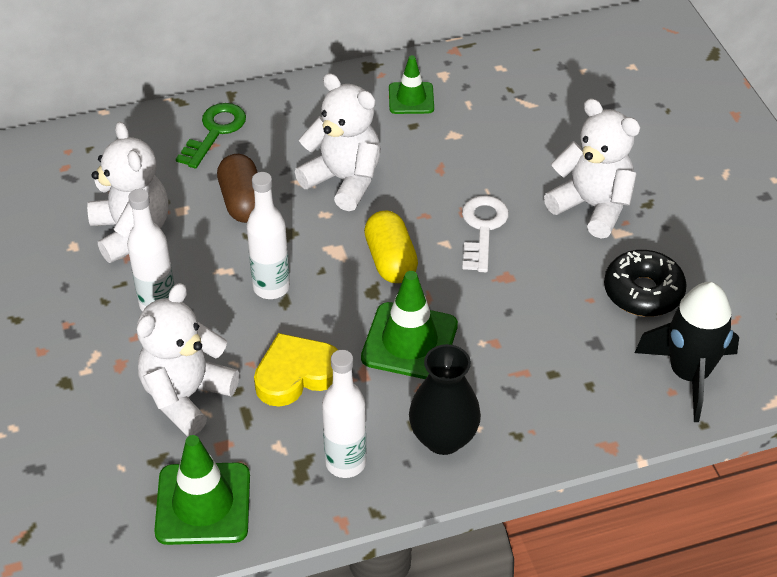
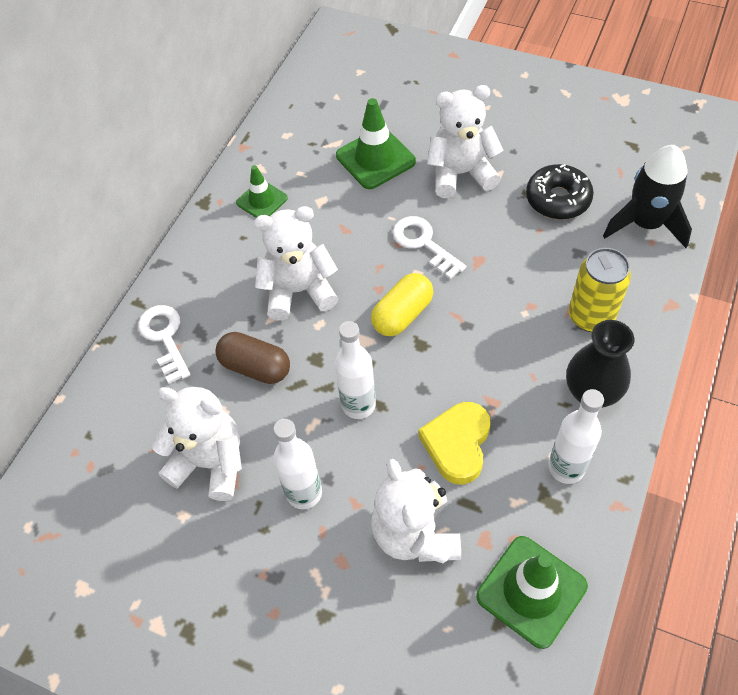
camera: 45 degrees left, 10 degrees up
(215, 132) = (165, 338): green key -> white key
(390, 260) = (402, 314): yellow capsule -> yellow capsule turned 75 degrees counterclockwise
(409, 341) = (487, 354): green traffic cone -> green traffic cone (375, 158)
(529, 392) = (591, 316): none -> yellow can

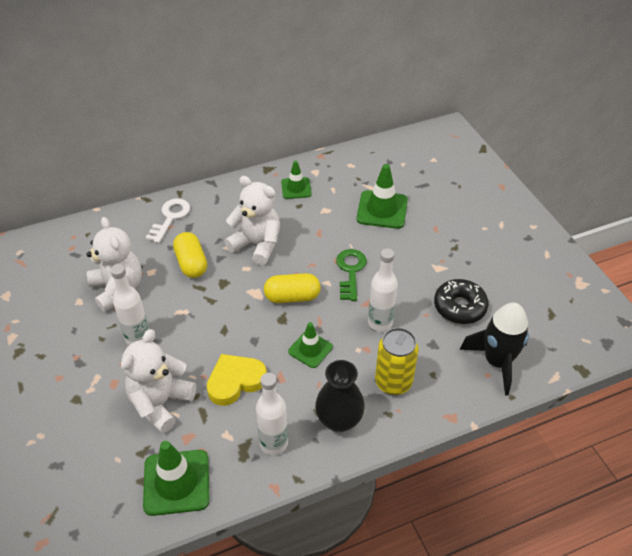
camera: 40 degrees right, 10 degrees down
(255, 367) = (191, 263): brown capsule -> yellow capsule
(358, 405) = (214, 321): white bottle -> white bottle (380, 323)
(424, 244) = (350, 271): white key -> green key
(461, 174) = (419, 252): white teddy bear -> none
(484, 350) = (310, 349): none -> green traffic cone

